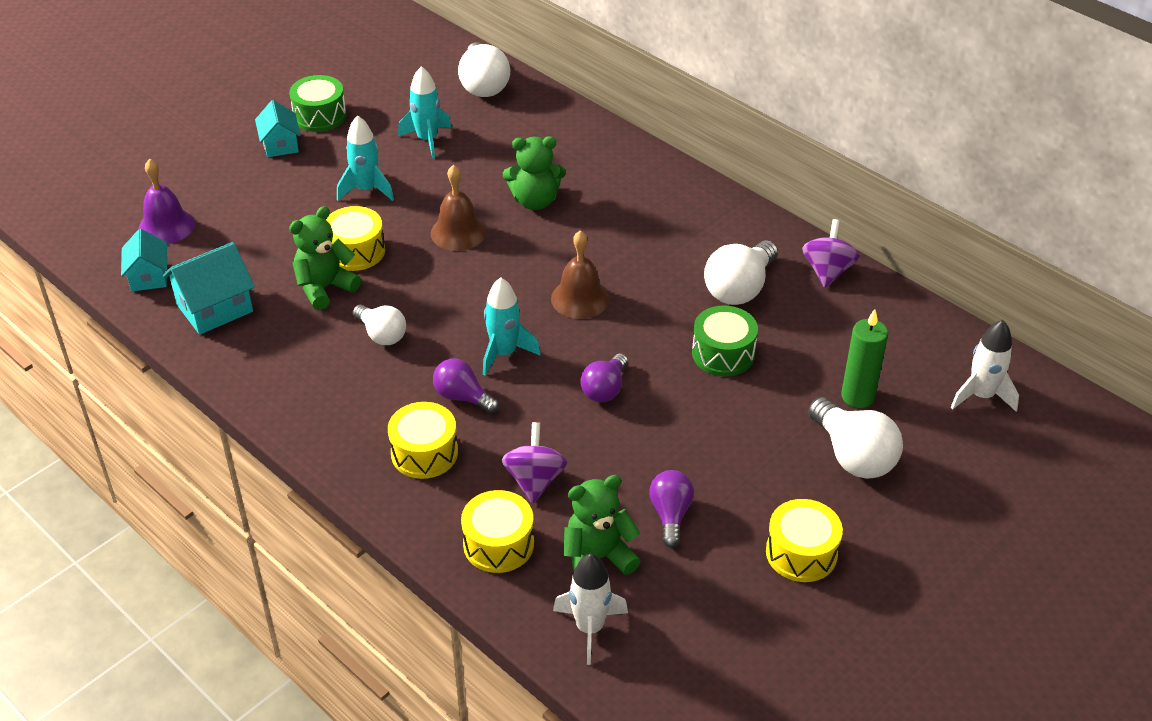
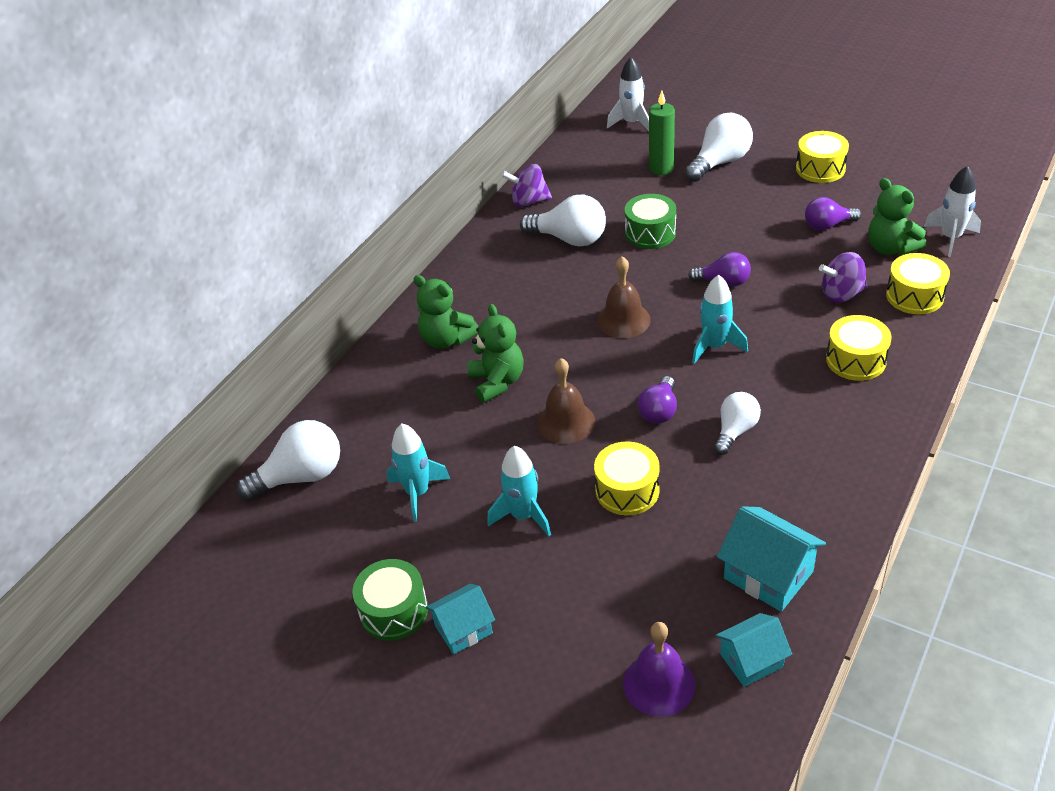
camera: 100 degrees left, 0 degrees up
(325, 288) = (693, 495): green teddy bear -> green teddy bear (446, 339)
(462, 397) = (780, 356): purple light bulb -> purple light bulb (659, 411)

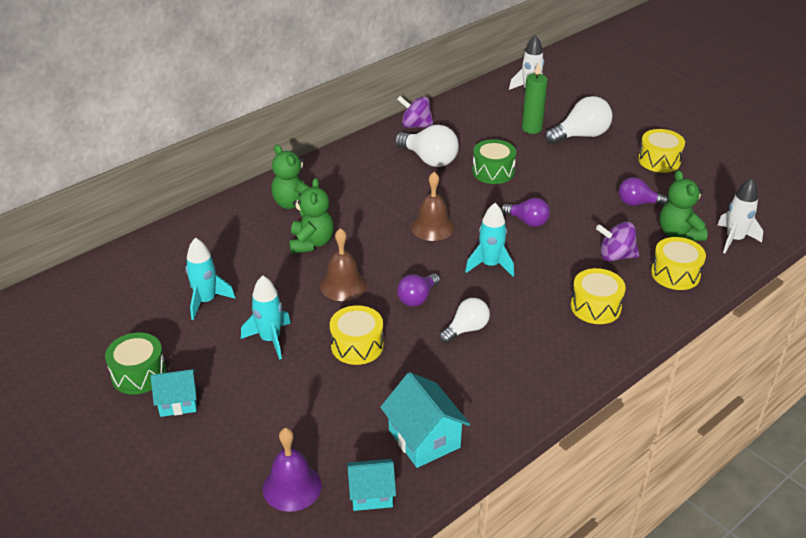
camera: 15 degrees right, 5 degrees down
(301, 476) = (134, 265): white light bulb -> none

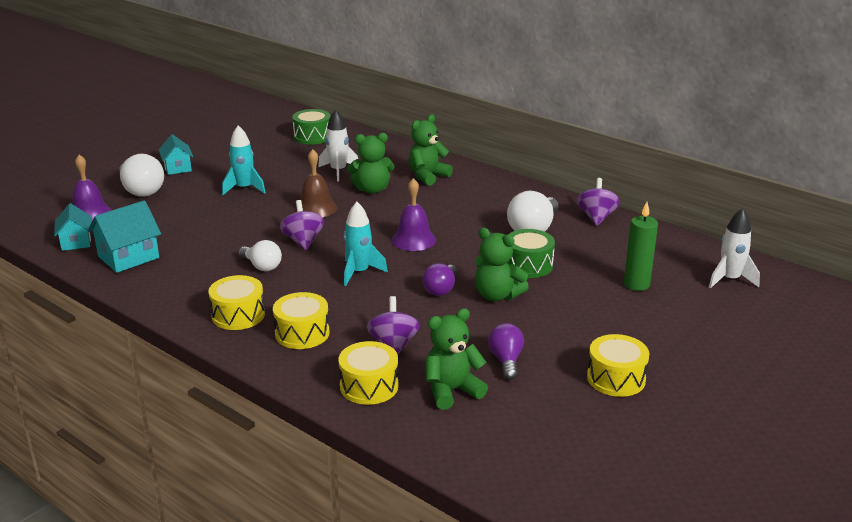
camera: 80 degrees right, 10 degrees down
(139, 374) = (206, 152): green drum -> green drum (312, 136)
(206, 301) = (288, 161): turquoise rocket -> none
(357, 346) = (238, 221): yellow drum -> yellow drum (238, 315)
(417, 298) = (303, 241): purple light bulb -> purple spinning top
(432, 227) = (413, 240): brown bell -> purple bell
(541, 194) = (497, 295): none -> green teddy bear
(581, 136) = (642, 318): white light bulb -> white light bulb (141, 190)
(734, 239) = (452, 436): white rocket -> white rocket (338, 171)

